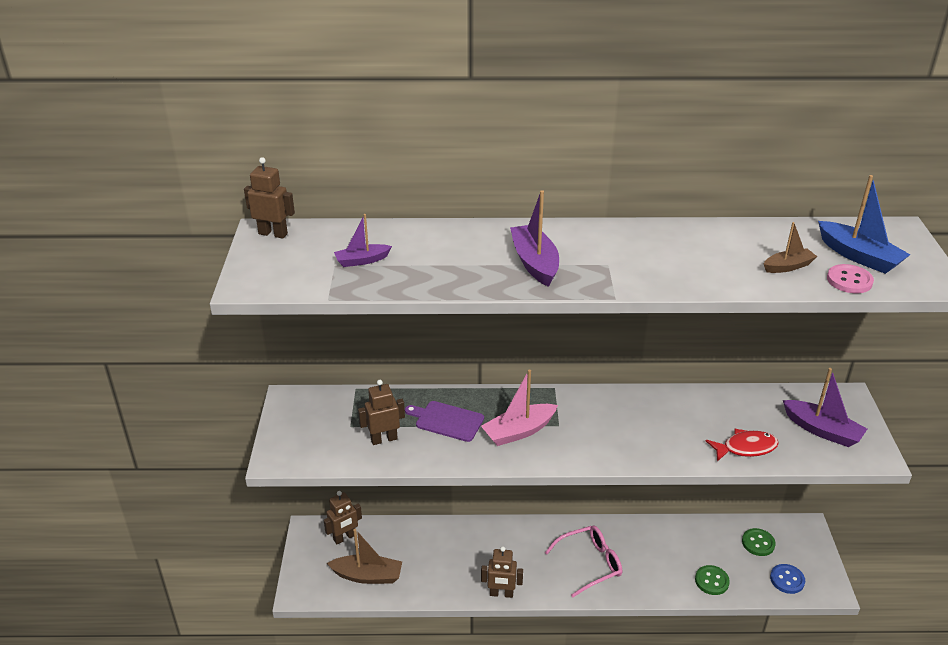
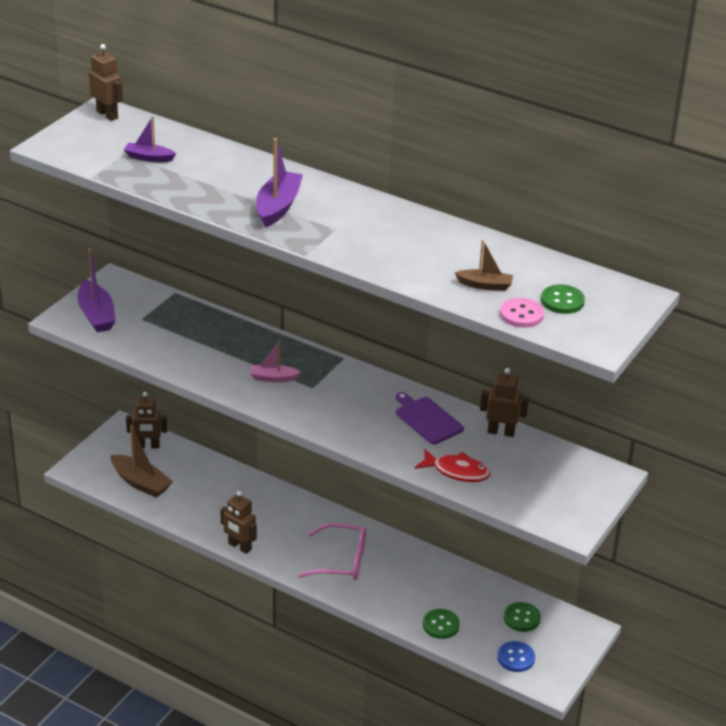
camera: 30 degrees right, 0 degrees up
(384, 439) = (158, 339): brown robot -> brown robot (501, 432)
(447, 421) = (223, 346): purple cutting board -> purple cutting board (427, 419)
(519, 431) = (273, 378): pink boat -> pink boat, size x0.60
(822, 430) = (548, 489): purple boat -> purple boat (96, 315)
(858, 256) = (562, 301): blue boat -> green button

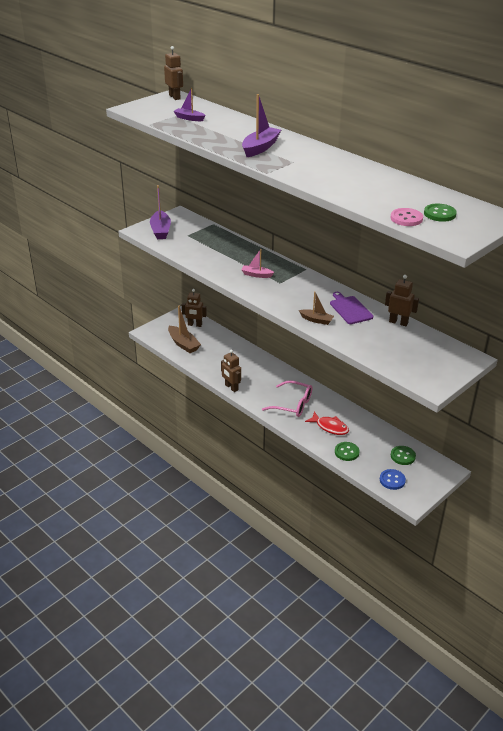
camera: 15 degrees right, 0 degrees up
(457, 471) = (360, 342): red fish -> red fish (330, 427)
(485, 285) = (385, 200): brown boat -> brown boat (316, 320)

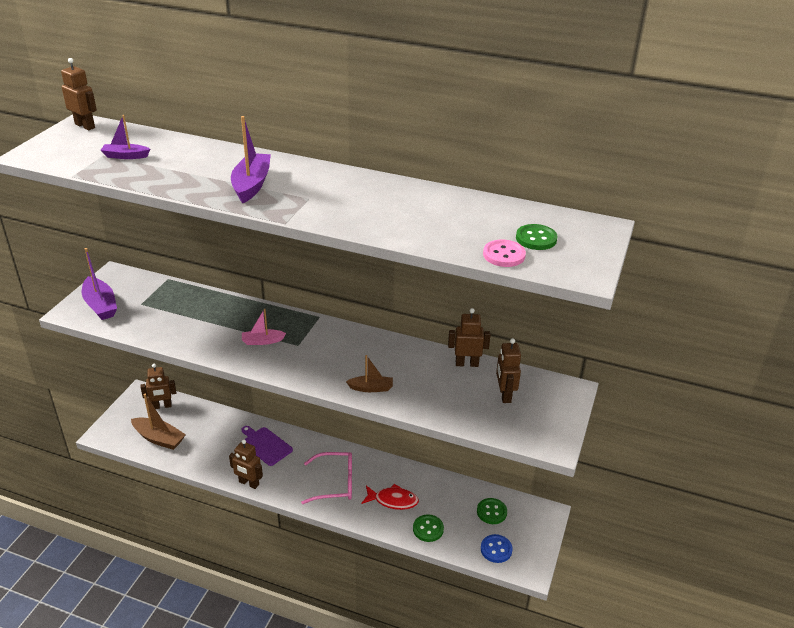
camera: 25 degrees left, 0 degrees up
(350, 309) = (402, 360): purple cutting board -> purple cutting board (265, 445)
(414, 348) = (504, 395): none -> brown robot

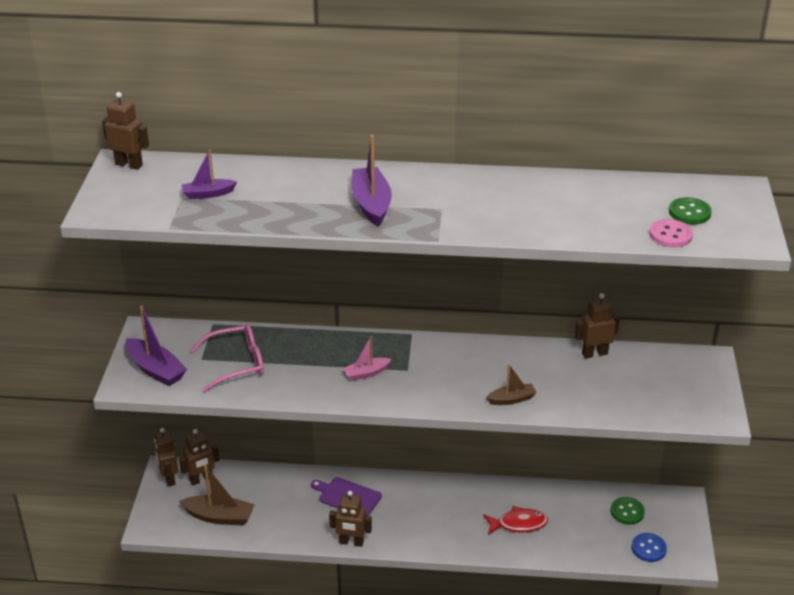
camera: 15 degrees left, 0 degrees up
(335, 483) = (447, 520): pink glasses -> pink glasses (236, 364)
(428, 529) = (569, 544): green button -> none
(504, 395) = (649, 378): brown robot -> brown robot (169, 478)

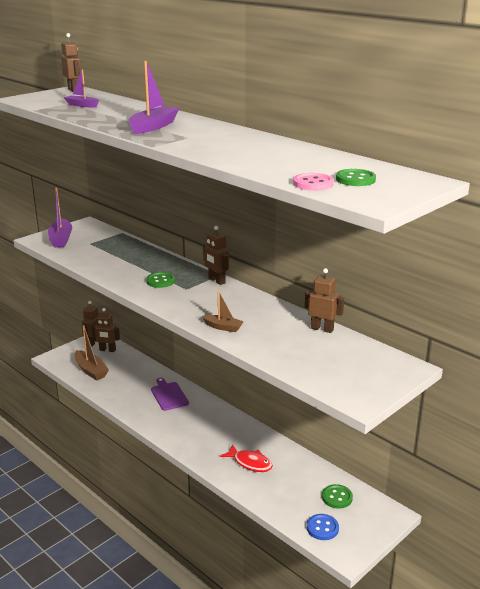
camera: 40 degrees right, 10 degrees down
(236, 364) = (102, 251): pink glasses -> none
(351, 542) = (138, 418): brown robot -> brown robot (216, 281)
(366, 373) = (160, 281): pink boat -> green button

